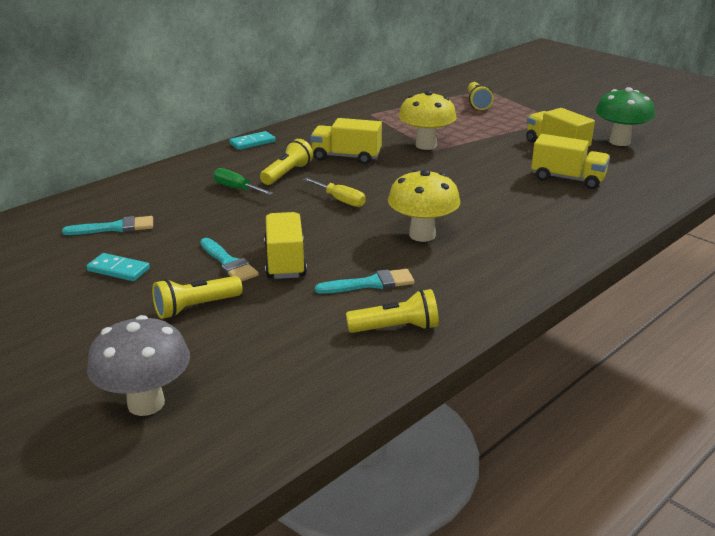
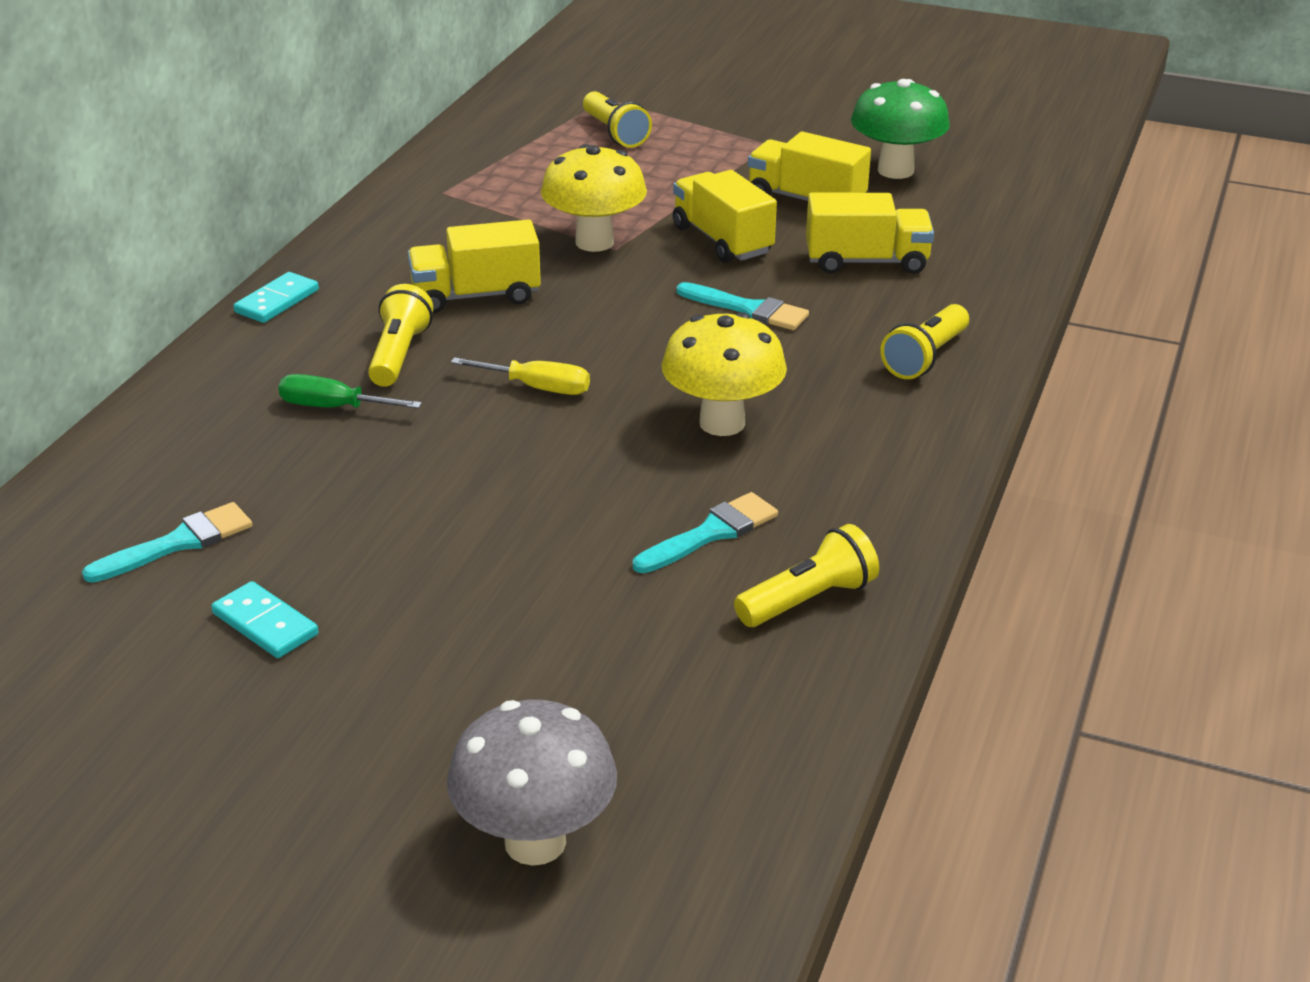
camera: 25 degrees left, 5 degrees up
(118, 270) = (265, 624): turquoise domino -> turquoise domino turned 45 degrees clockwise
(196, 307) = (466, 655): yellow flashlight -> yellow flashlight (925, 357)
(228, 263) = (449, 558): turquoise brush -> turquoise brush (748, 309)
(285, 261) = (542, 530): yellow truck -> yellow truck (722, 240)

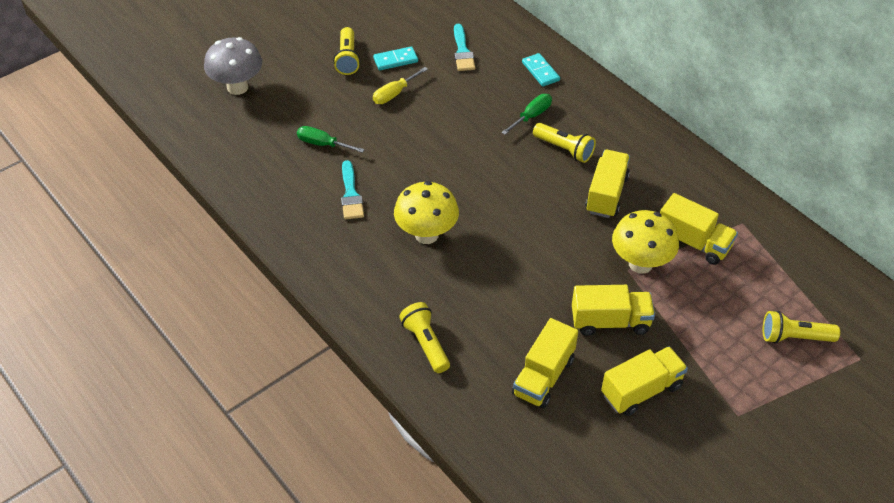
camera: 120 degrees right, 15 degrees up
(277, 301) = (644, 124): turquoise domino -> turquoise domino (540, 71)
(514, 216) = (693, 242): none -> yellow truck
(537, 388) = (502, 184): yellow screwdriver -> yellow screwdriver (394, 94)
(611, 621) = (322, 144): none -> green screwdriver
(748, 309) = (523, 295): turquoise brush -> none
(808, 600) = (287, 203): yellow flashlight -> yellow flashlight (347, 59)
(895, 170) = (659, 465): green mushroom -> none

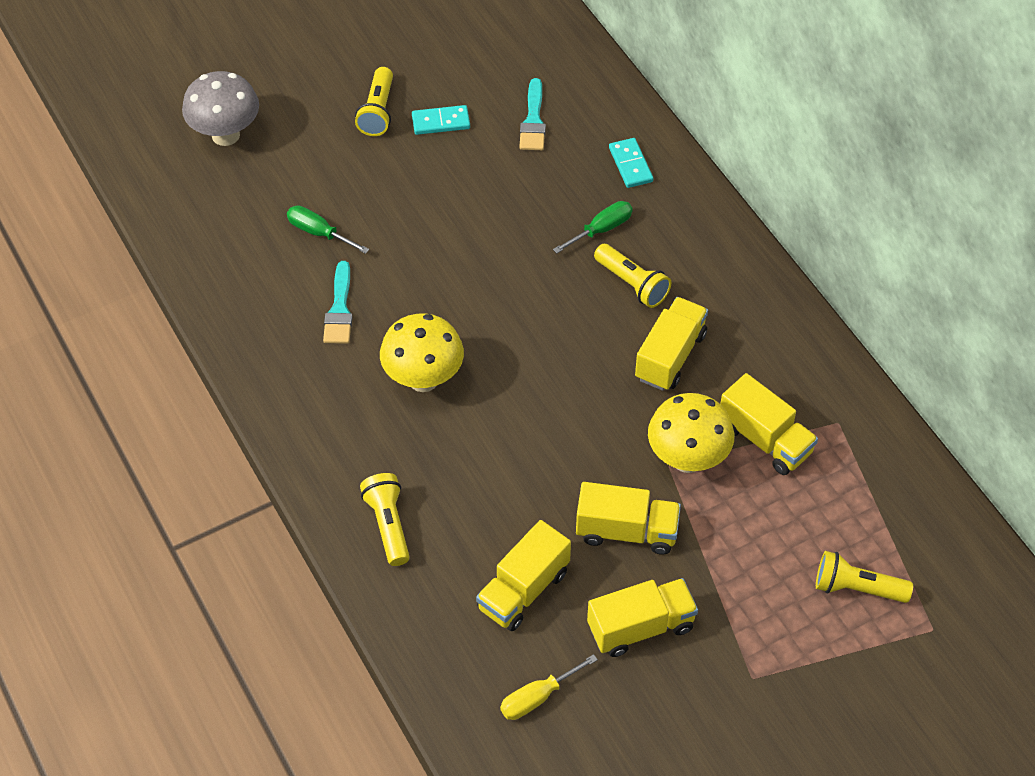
camera: 10 degrees right, 5 degrees up
(394, 94) = (428, 172): yellow screwdriver -> yellow screwdriver (537, 697)

